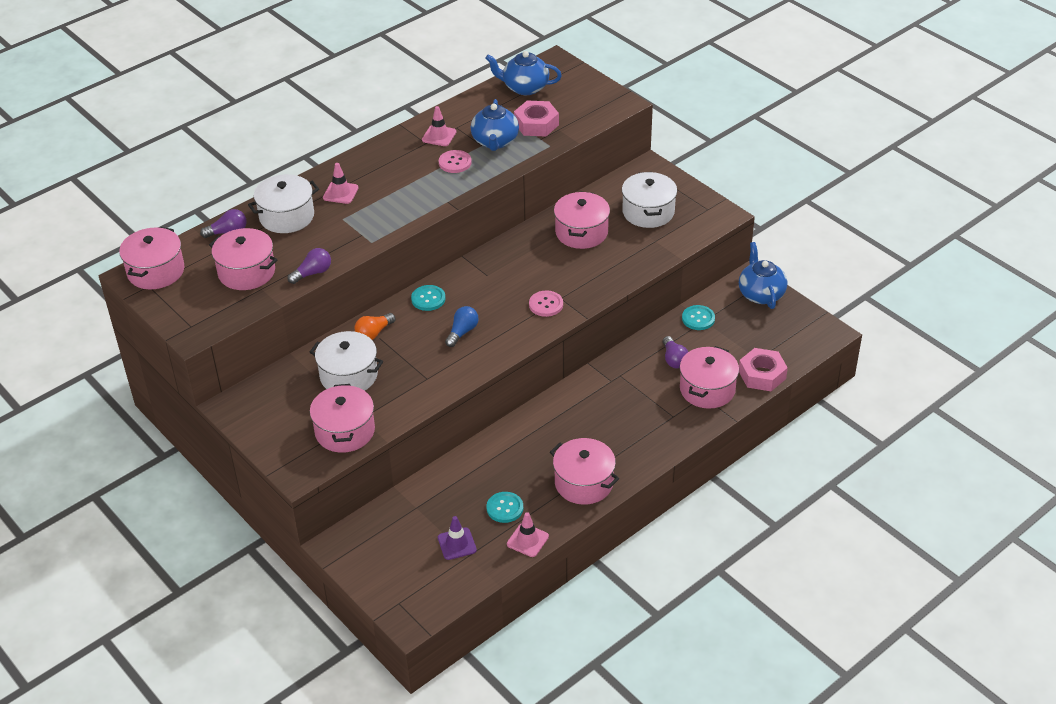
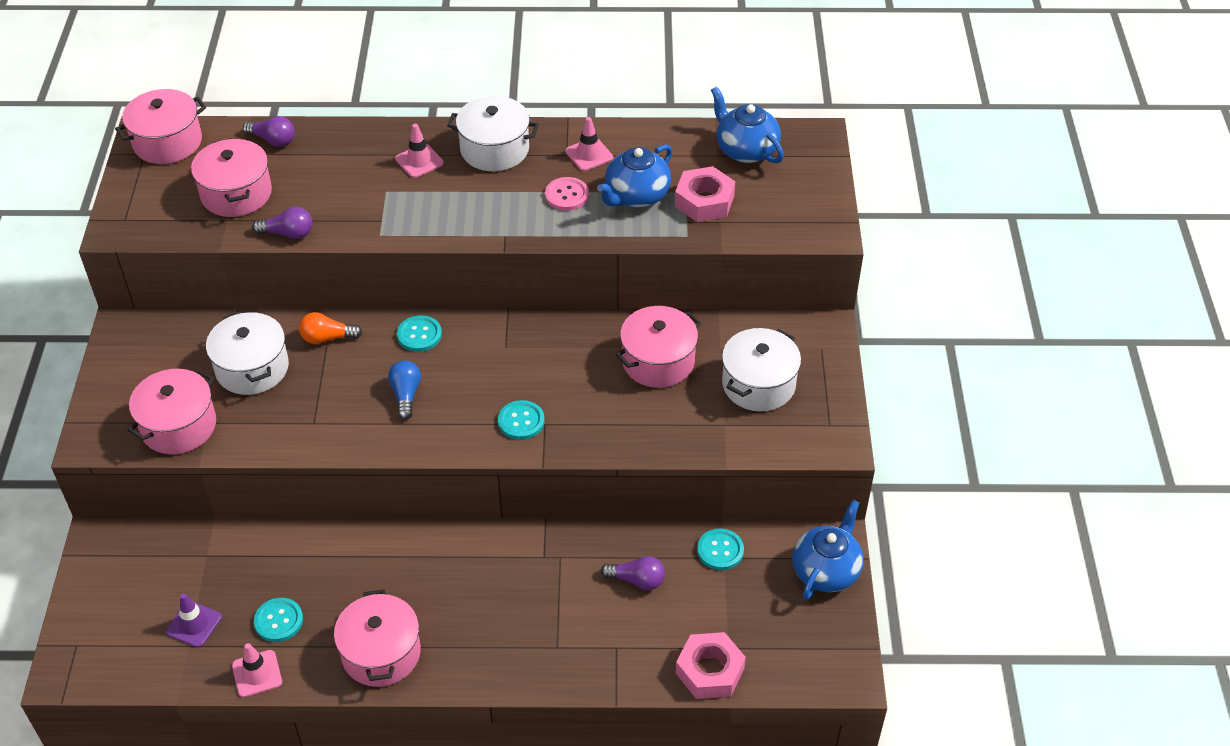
camera: 40 degrees right, 5 degrees up
(287, 216) = (341, 156): white pot -> white pot (494, 149)
(462, 332) = (406, 395): blue light bulb -> blue light bulb turned 75 degrees counterclockwise
(546, 304) = (521, 421): pink button -> turquoise button
(674, 359) = (637, 580): purple light bulb -> purple light bulb turned 105 degrees counterclockwise
(707, 389) = (630, 643): pink pot -> none

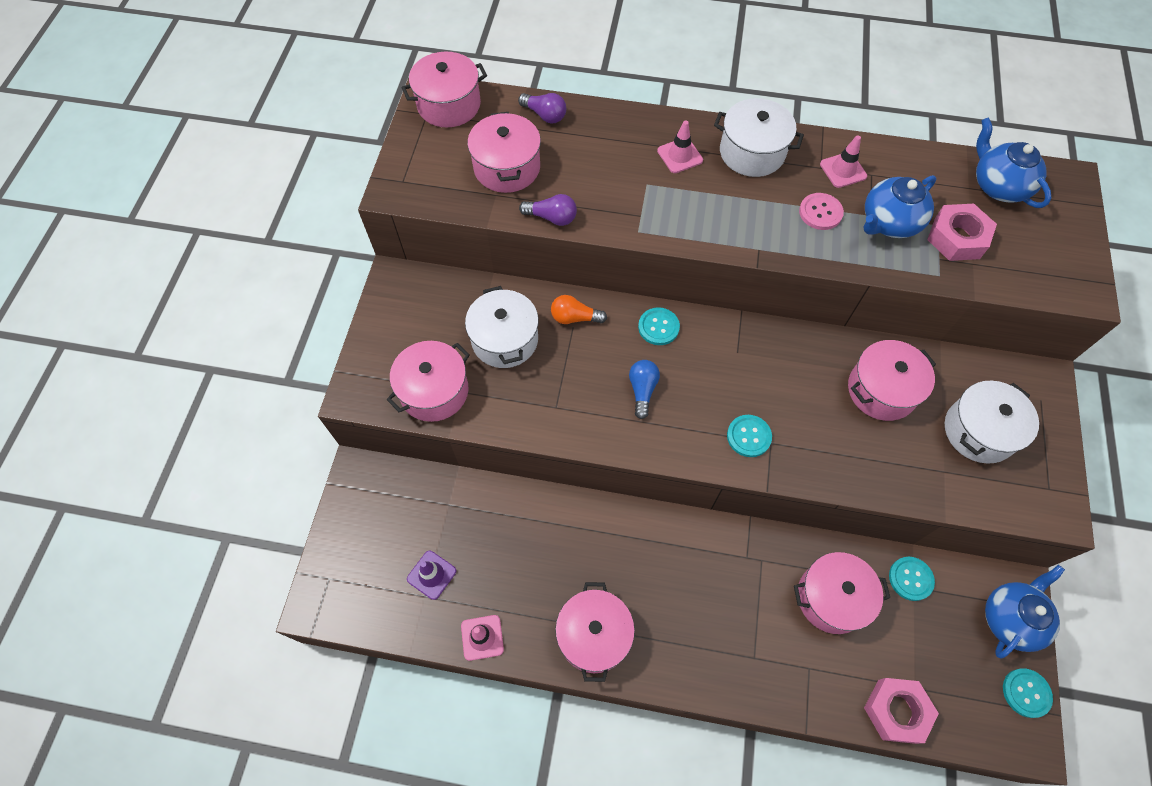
camera: 10 degrees right, 15 degrees up
(278, 621) = (505, 584): turquoise button -> turquoise button (1026, 693)
(637, 580) = (831, 598): purple light bulb -> pink pot

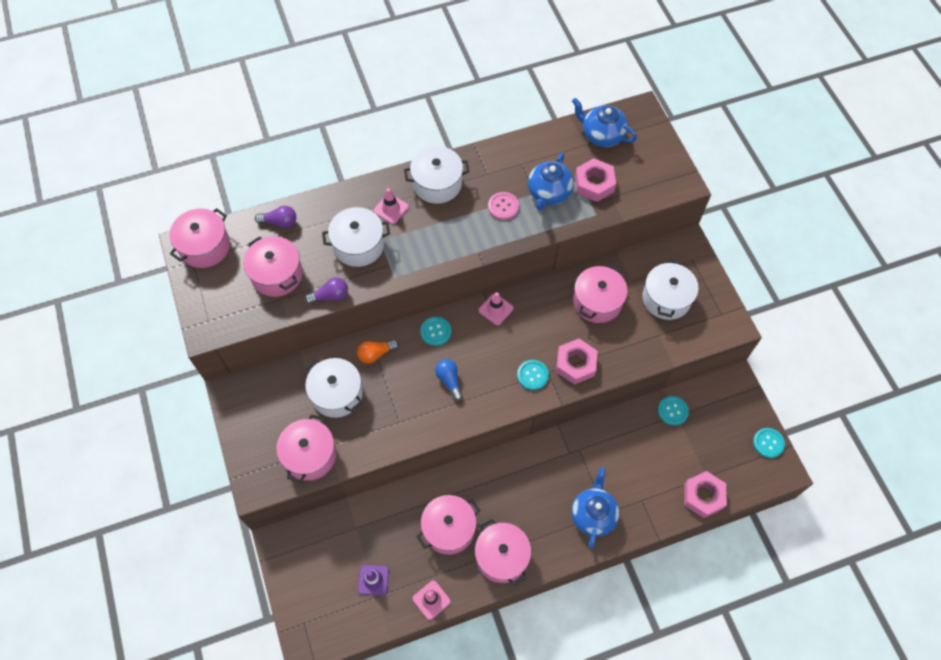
camera: 30 degrees left, 0 degrees up
(618, 178) = (358, 245): none -> white pot
(812, 451) = (575, 364): none -> pink nut
(831, 598) = (633, 449): pink pot -> pink pot (449, 529)
(843, 170) = (502, 169): pink traffic cone -> pink traffic cone (496, 309)
(1010, 618) = (740, 403): blue teapot -> blue teapot (593, 515)

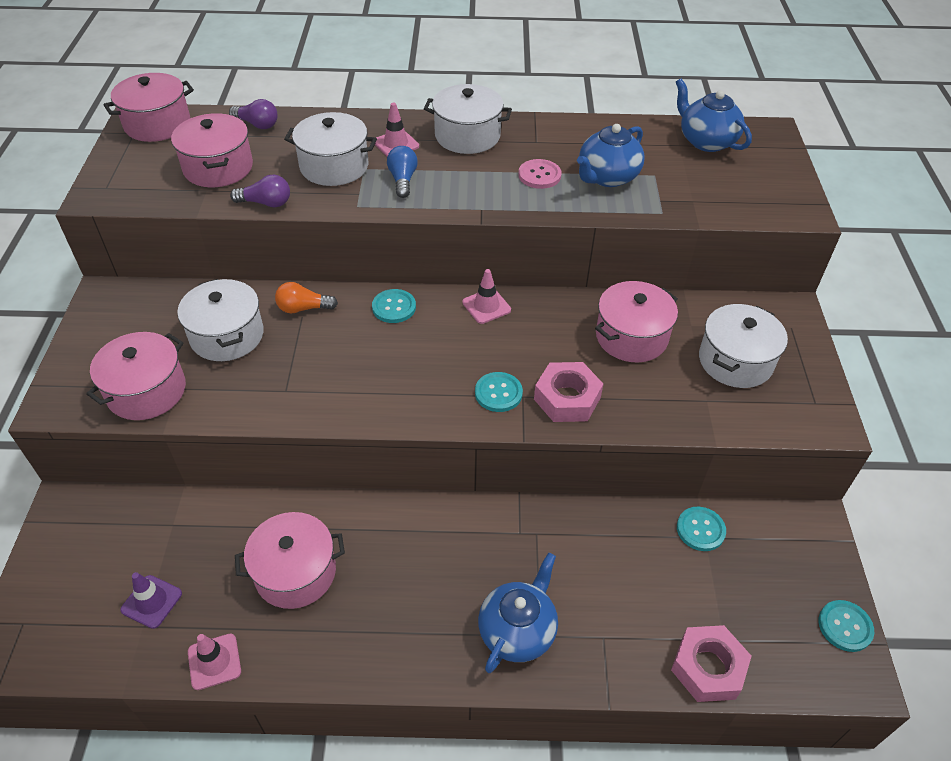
camera: 20 degrees right, 15 degrees down
(449, 380) = (380, 364): blue light bulb -> blue light bulb (403, 180)
(502, 556) = (350, 639): pink pot -> none
(594, 184) = (674, 183): pink nut -> none

